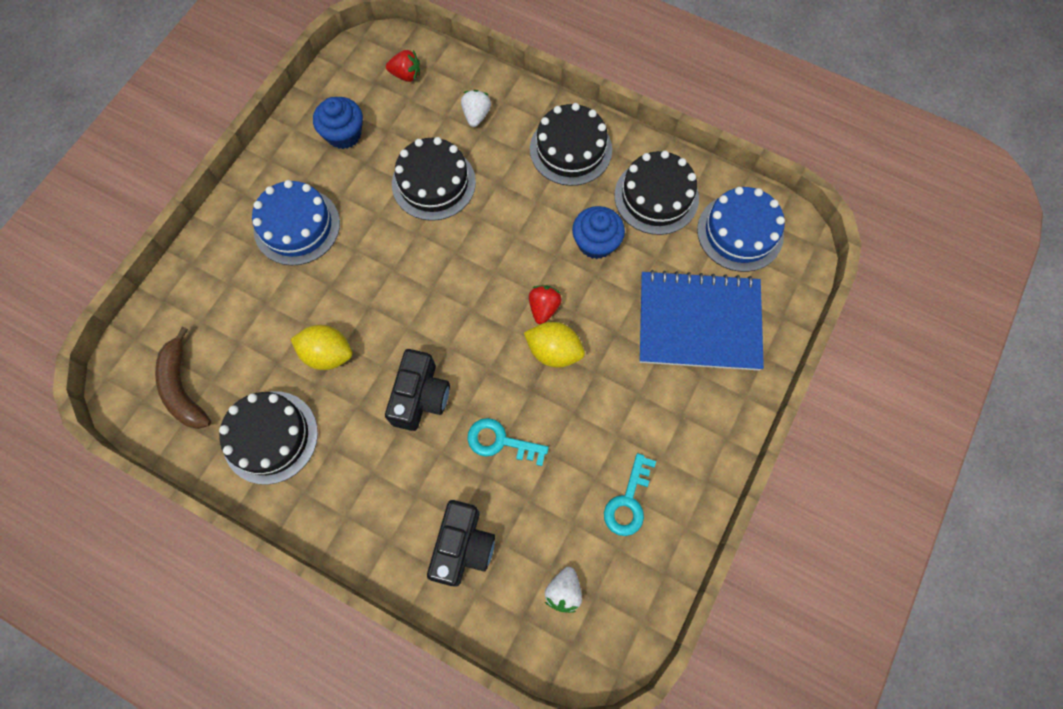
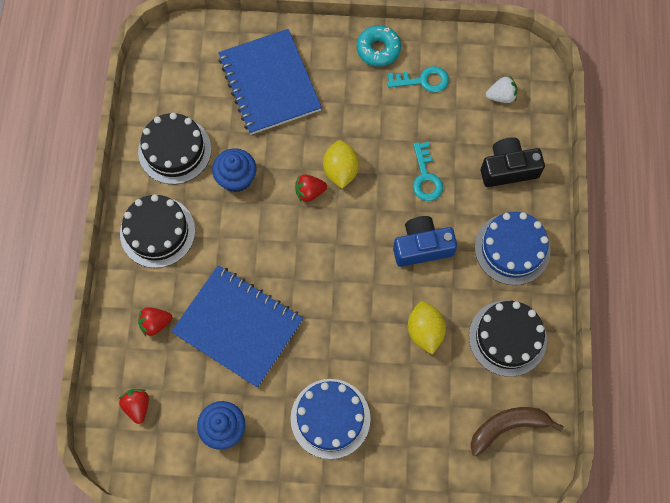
camera: 115 degrees left, 0 degrees up
(183, 388) = (507, 427): brown banana -> brown banana turned 150 degrees counterclockwise
(420, 396) = (422, 247): black camera -> blue camera
(433, 183) = (238, 326): black cake -> blue notebook
(476, 115) = (155, 323): white strawberry -> red strawberry
(695, 467) = (378, 49): none -> turquoise donut
(740, 232) = (180, 81): blue cake -> blue cake (512, 249)

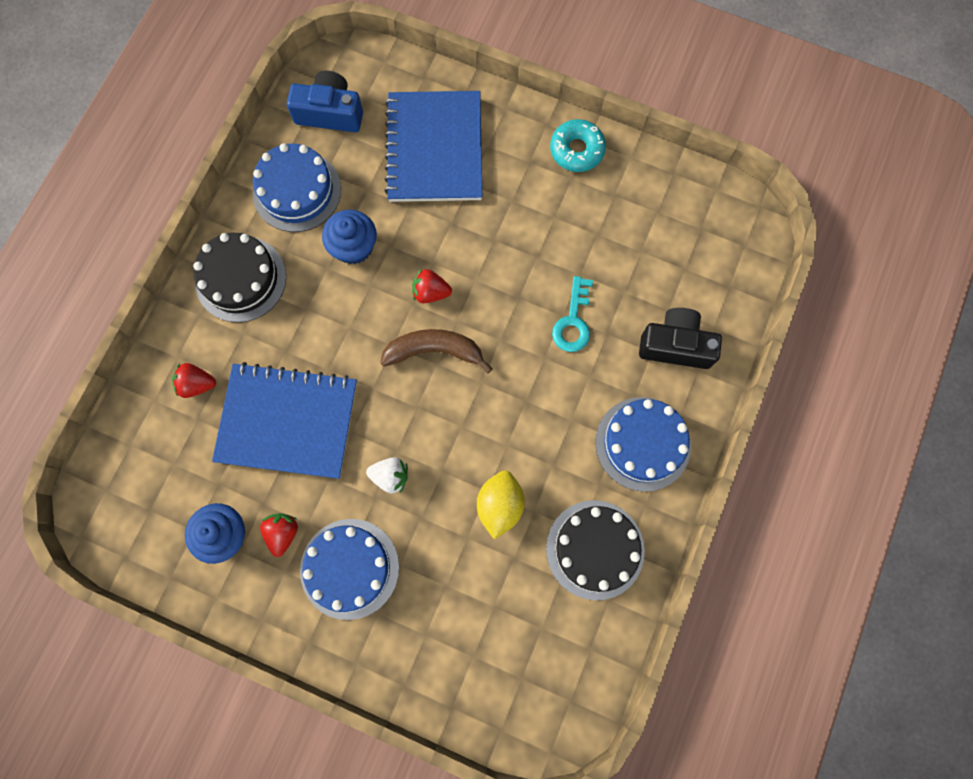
camera: 20 degrees right, 5 degrees up
(137, 406) = (139, 473): red strawberry -> red strawberry (282, 533)
(174, 150) = (297, 191): black cake -> blue cake
(238, 326) = (287, 421): blue notebook -> blue notebook turned 45 degrees counterclockwise
(340, 170) = (476, 279): yellow lemon -> none
(422, 247) = (536, 403): blue camera -> blue camera (330, 113)
(423, 80) = (615, 204): turquoise key -> none
(501, 96) = (701, 254): white strawberry -> white strawberry (390, 476)
(507, 427) = (553, 657): brown banana -> brown banana (434, 351)

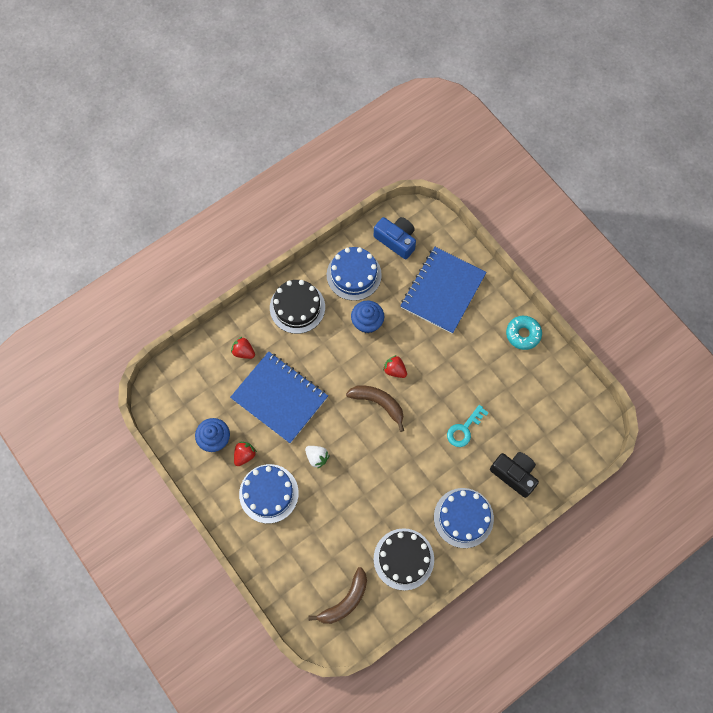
camera: 30 degrees right, 5 degrees down
(500, 505) = (366, 506): yellow lemon -> none
(548, 658) = (345, 601): none -> brown banana

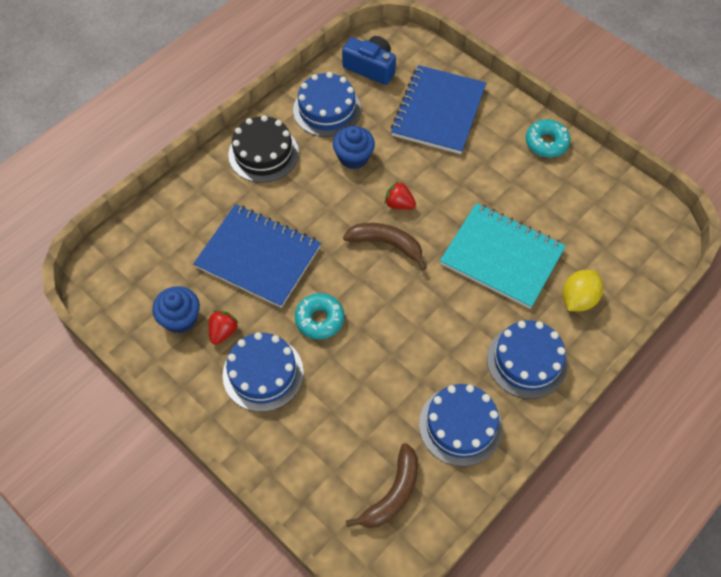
camera: 10 degrees left, 10 degrees down
(243, 352) = (203, 212): red strawberry -> none
(317, 457) = (319, 319): white strawberry -> turquoise donut
(403, 559) = (460, 425): black cake -> blue cake
(464, 429) = (502, 257): turquoise key -> turquoise notebook
(514, 474) = (578, 299): black camera -> yellow lemon

